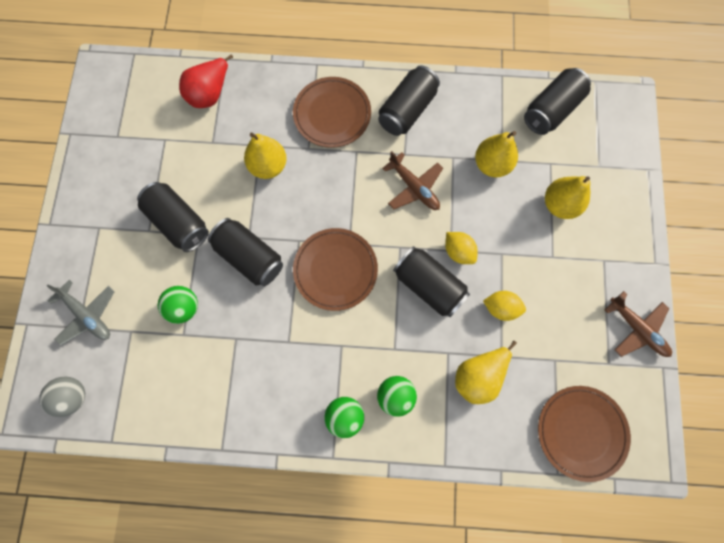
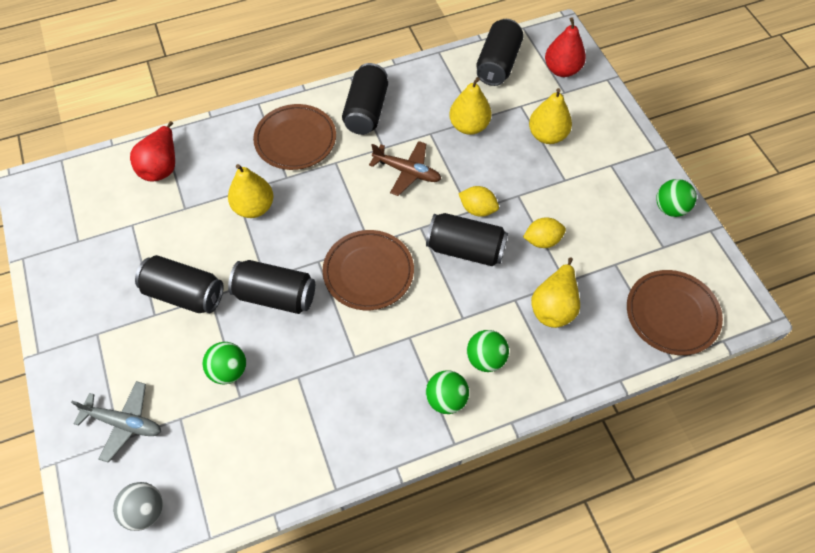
camera: 25 degrees left, 15 degrees down
(609, 141) = (562, 70): none -> red pear
(636, 328) = (670, 208): brown plane -> green ball

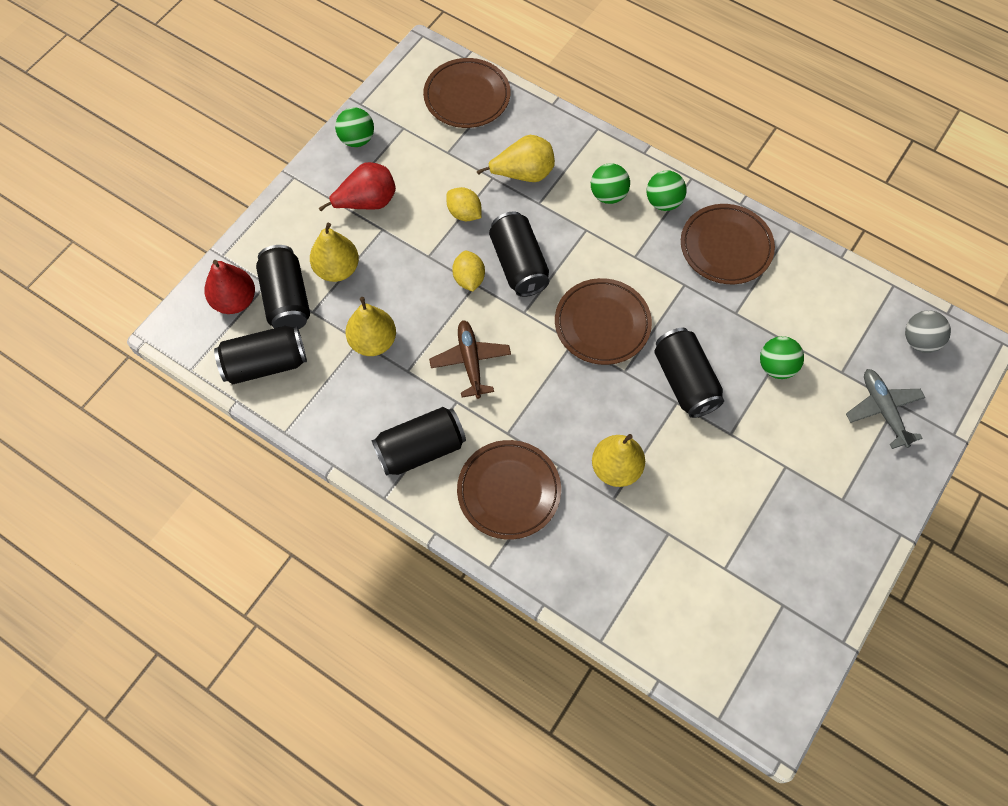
camera: 125 degrees left, 5 degrees up
(161, 166) = (642, 600): red pear -> red pear (367, 202)
(184, 294) = (747, 457): black can -> black can (286, 299)
(362, 417) = (726, 247): none -> brown plate

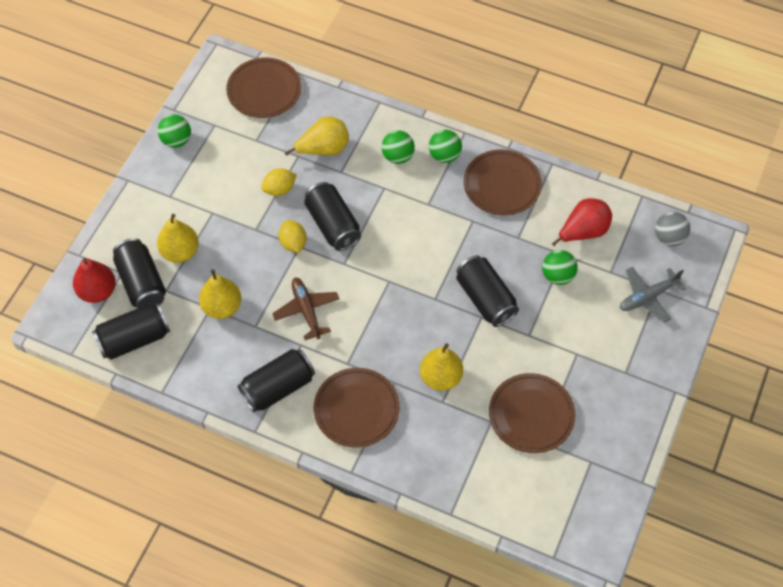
camera: 10 degrees left, 5 degrees down
(367, 202) = (195, 192): red pear -> red pear (583, 232)
(464, 213) = (279, 189): yellow lemon -> yellow lemon turned 60 degrees counterclockwise
(602, 324) = (410, 263): brown plate -> brown plate (531, 415)
(883, 410) = (648, 297): grey plane -> grey plane turned 90 degrees counterclockwise

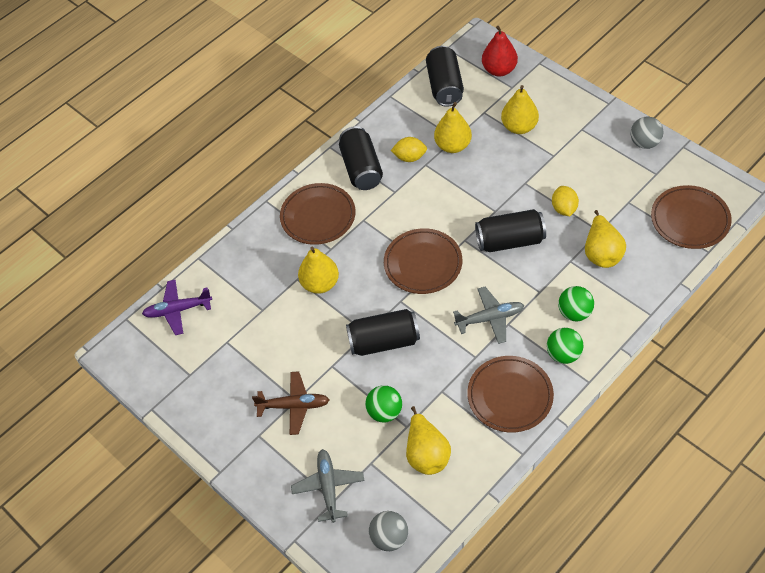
camera: 115 degrees right, 5 degrees down
(142, 283) = (497, 98): black can -> none
(176, 140) = (644, 143): green ball -> grey ball
(293, 243) = (500, 207): yellow lemon -> yellow lemon (409, 157)
(306, 310) = (426, 202): brown plane -> brown plane (294, 406)
(427, 219) = (490, 318): none -> grey plane
(523, 506) = (178, 310): none -> purple plane
(531, 415) = (253, 342): brown plate -> brown plate (423, 264)
(583, 232) = (426, 454): red pear -> yellow pear

